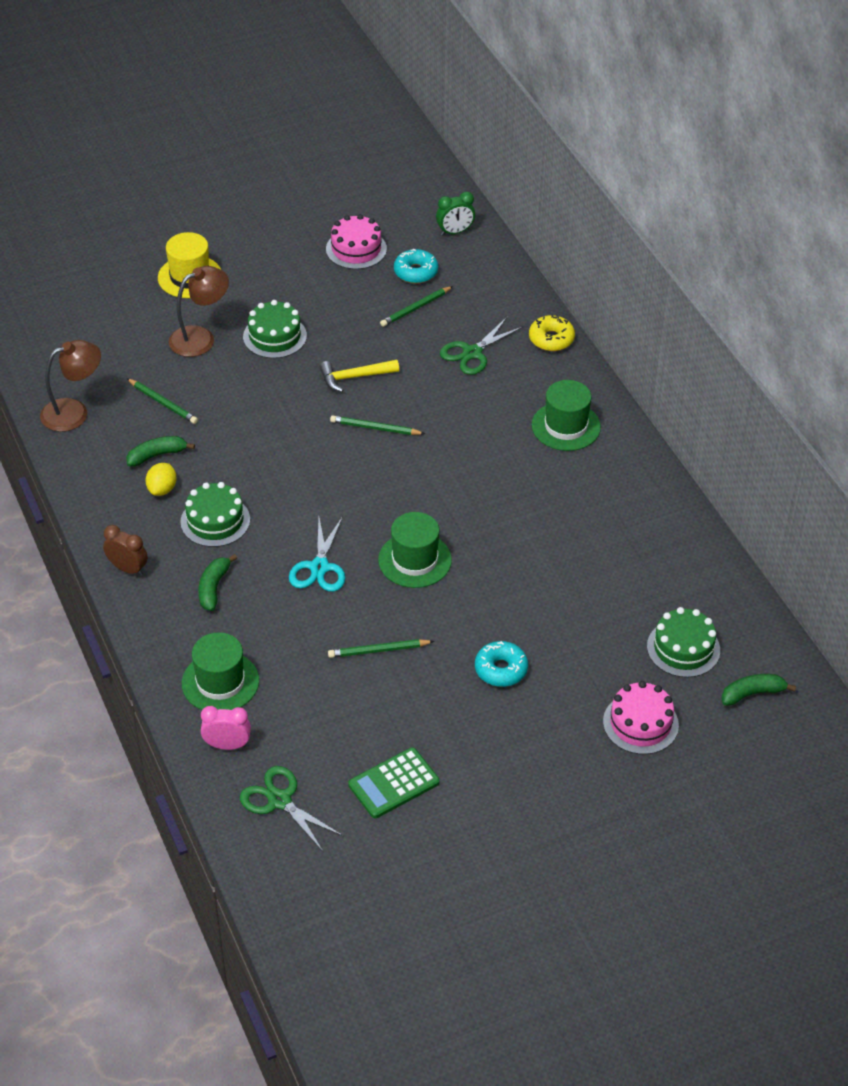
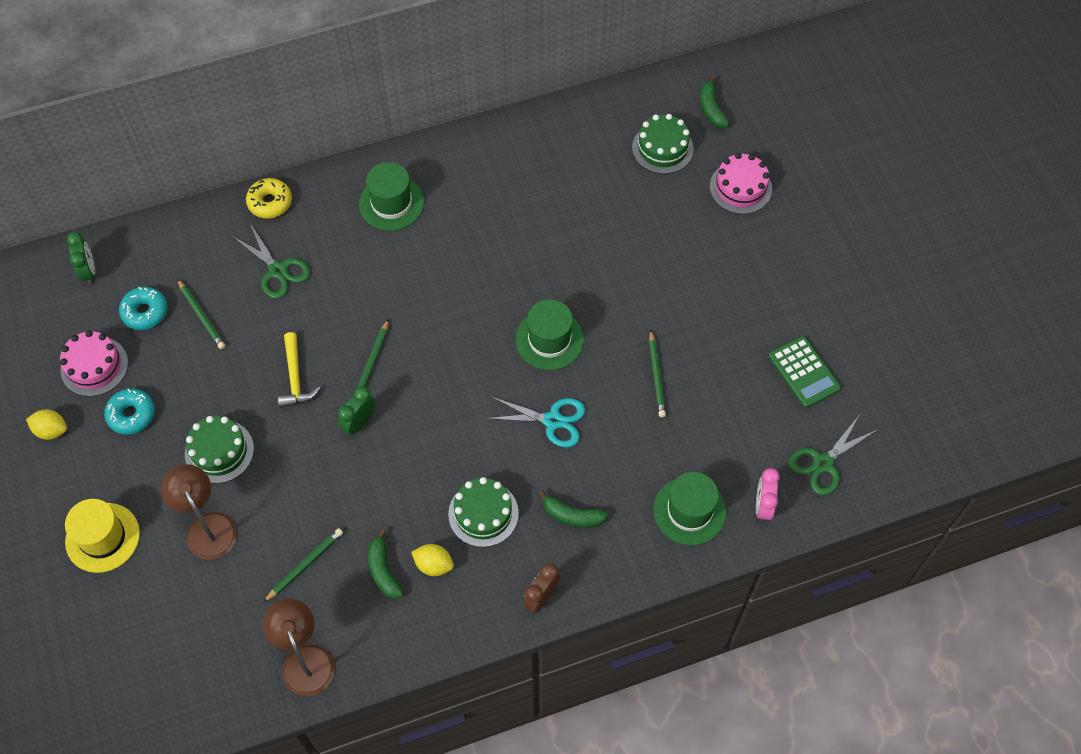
camera: 85 degrees left, 15 degrees up
(290, 233) = (51, 430): none -> yellow lemon
(309, 425) = (359, 423): none -> green clock
(501, 669) = (681, 282): turquoise donut -> turquoise donut (131, 415)

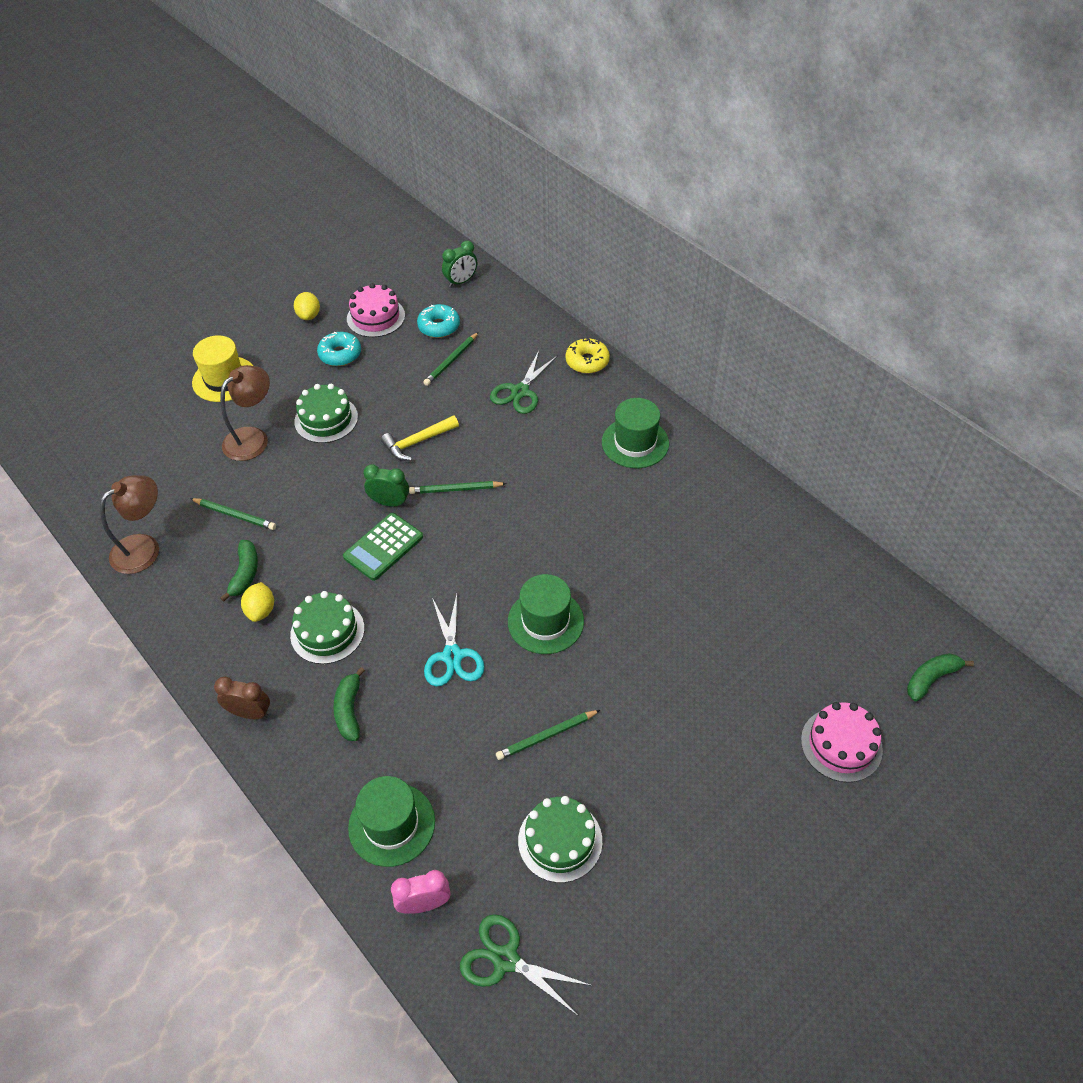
camera: 70 degrees right, 10 degrees down
(383, 570) = (245, 574): green banana -> green banana turned 135 degrees clockwise
(662, 148) = (844, 647): green cake -> green cake (560, 840)
(803, 372) = (621, 897): green calculator -> green calculator (383, 547)

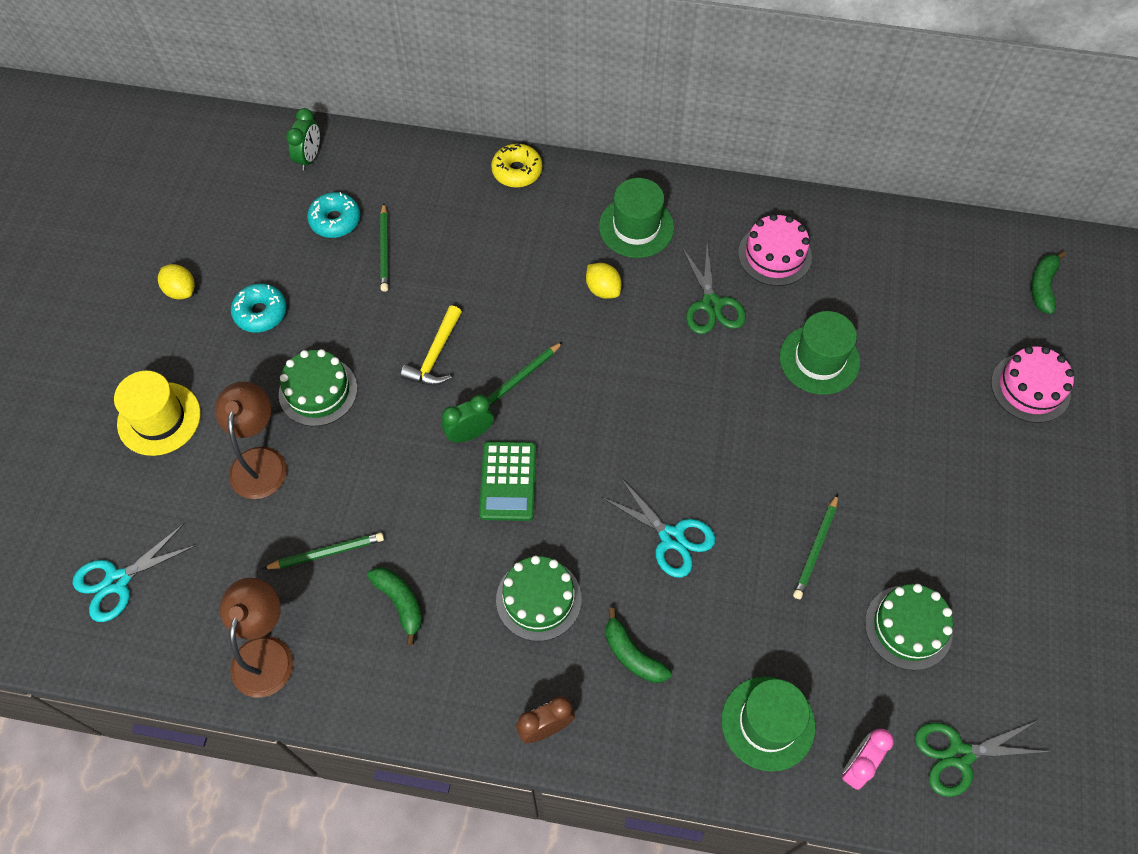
camera: 40 degrees left, 10 degrees up
(112, 453) = (117, 581): none -> turquoise scissors
(261, 610) = (454, 626): yellow lemon -> yellow lemon (603, 289)
(376, 317) = (257, 249): pink cake -> pink cake (774, 255)
(520, 392) = (484, 241): green scissors -> green scissors (711, 305)
(545, 621) = (719, 448): green hat -> green hat (819, 359)

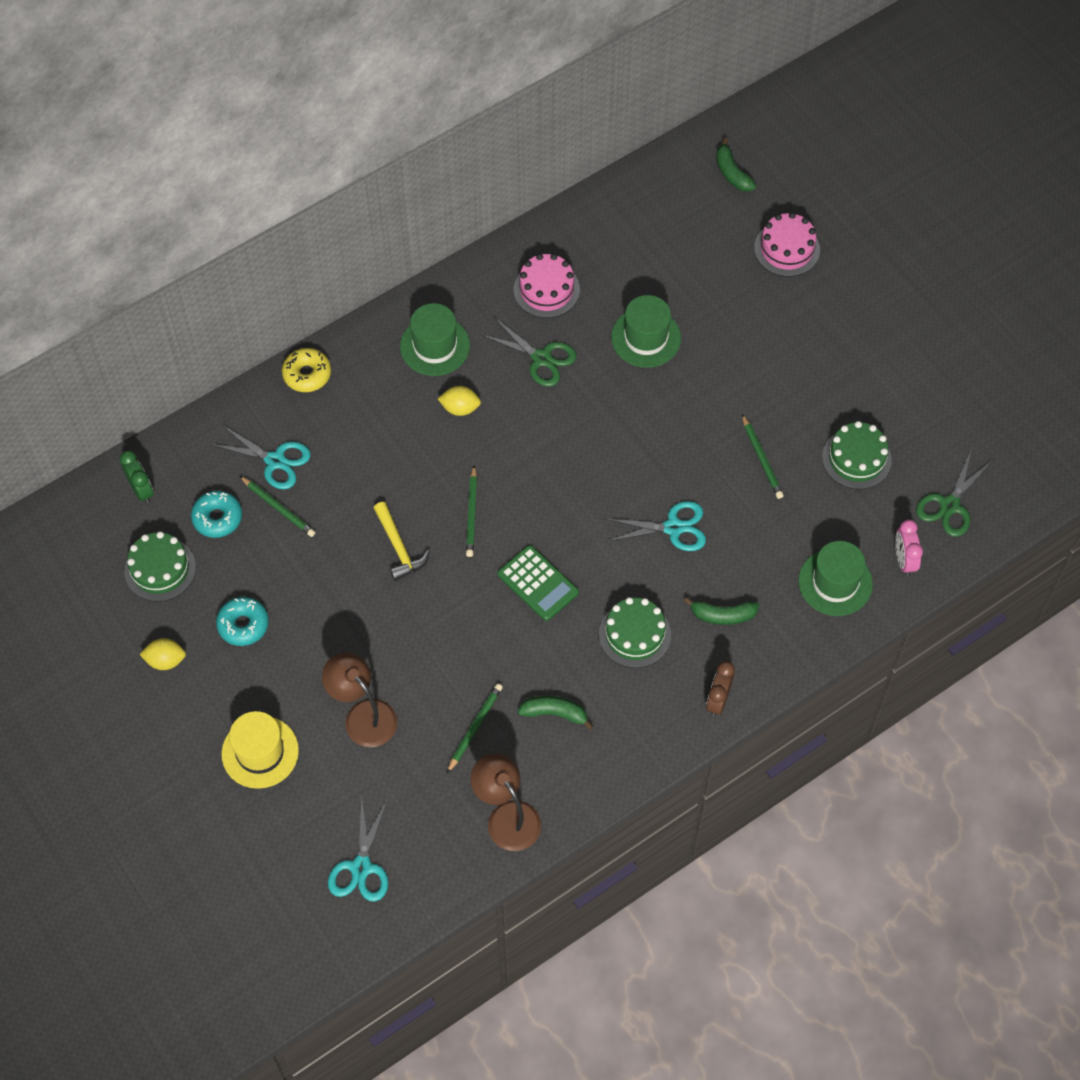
camera: 45 degrees left, 0 degrees up
(318, 391) = (347, 639): green cake -> green cake (160, 569)
(422, 214) = (275, 461): none -> turquoise scissors
(470, 434) = (480, 576): green clock -> none

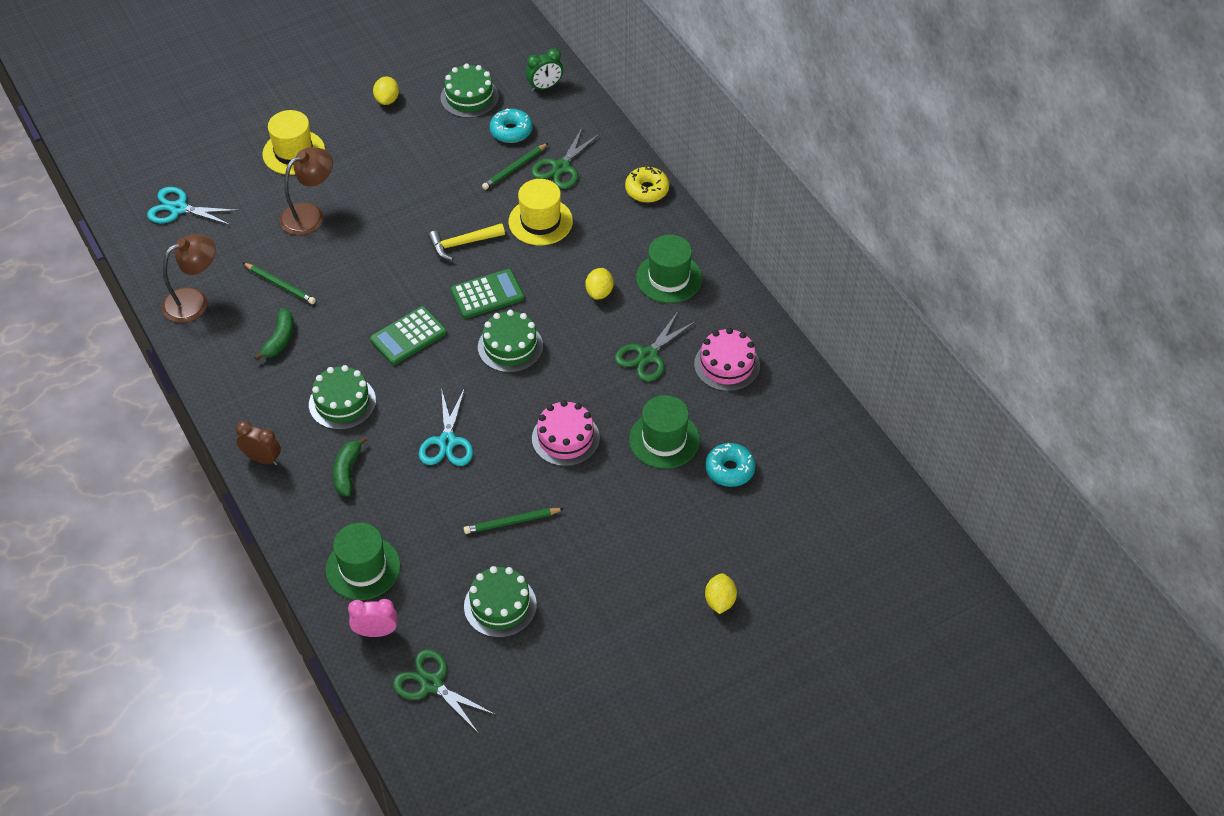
camera: 95 degrees right, 10 degrees down
(243, 625) = (409, 145): turquoise donut -> turquoise donut (729, 469)
(275, 461) = (561, 167): turquoise scissors -> green scissors
(360, 473) = (540, 221): none -> yellow hat
(472, 514) = (487, 294): green pencil -> green calculator
(542, 484) = (510, 346): none -> green cake
(732, 173) = (869, 535): green banana -> none
(787, 249) = (767, 574): pink cake -> pink cake (565, 438)
(821, 284) = (720, 601): none -> yellow lemon

